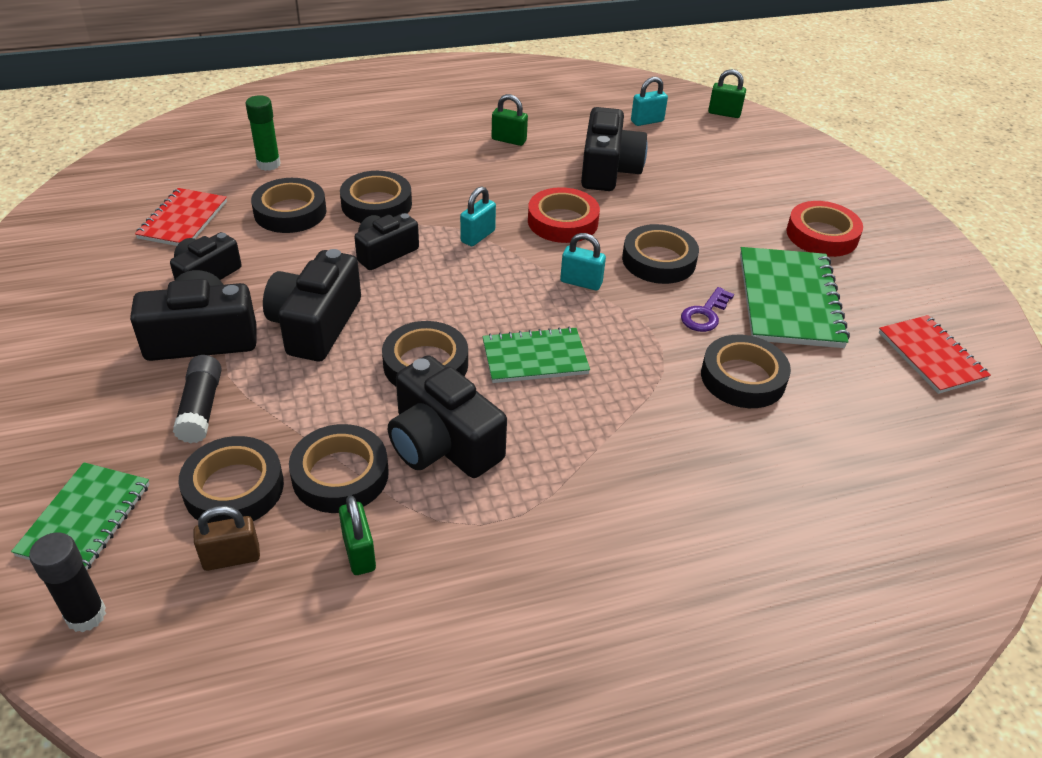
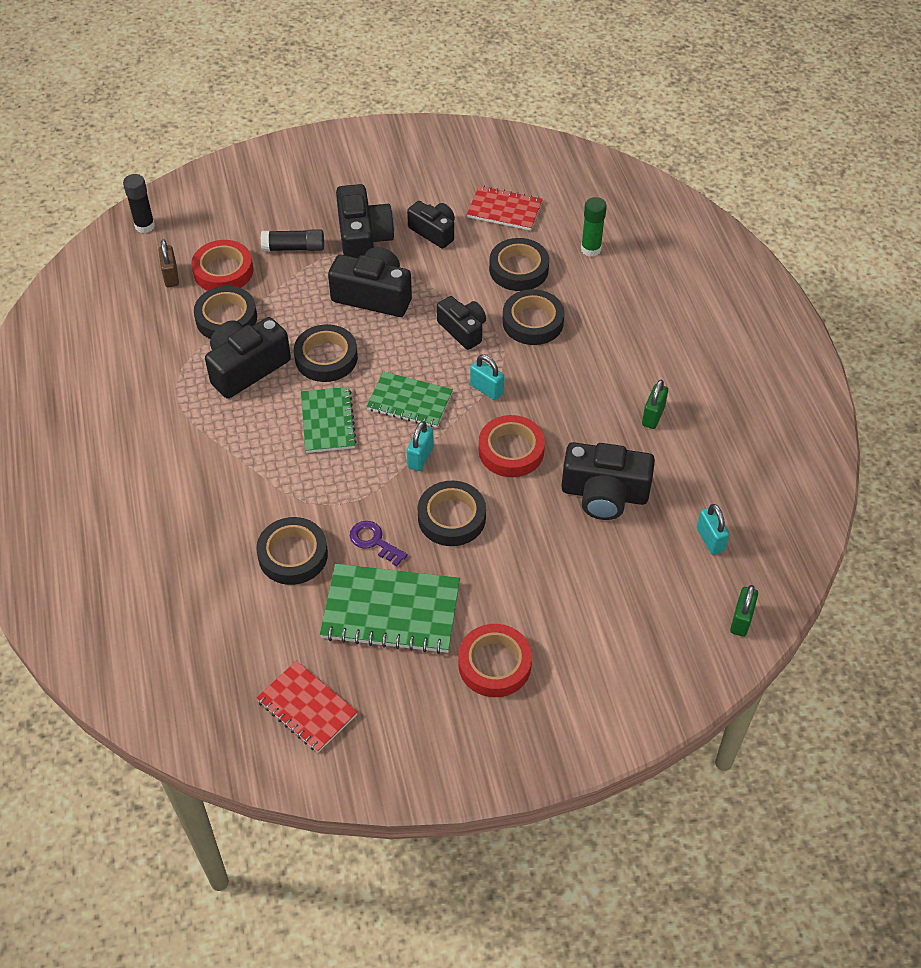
camera: 95 degrees right, 10 degrees up
(85, 519) = (209, 214): green notebook -> green notebook (409, 401)
(234, 488) = (223, 271): black tape -> red tape
(359, 553) = (164, 330): green padlock -> none
(931, 356) = (307, 708): red notebook -> red notebook turned 60 degrees clockwise

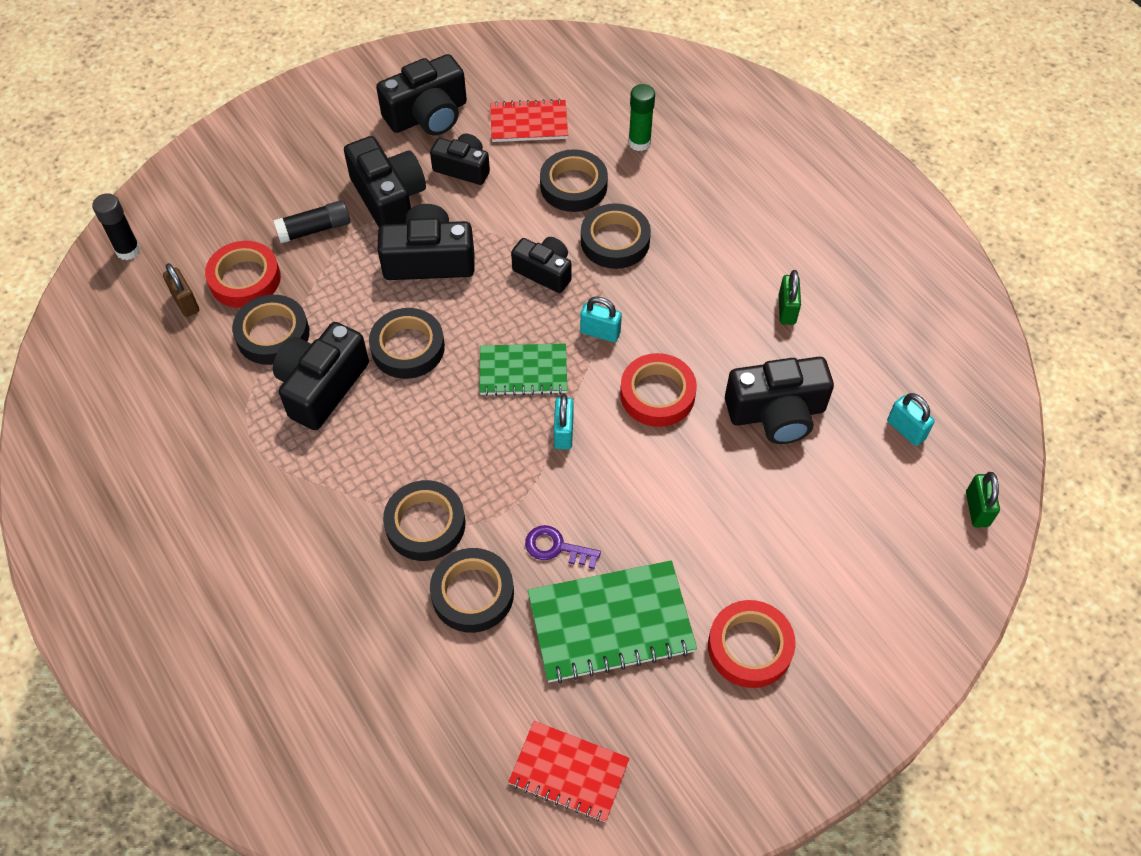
camera: 20 degrees left, 5 degrees up
(328, 421) = (442, 422): green notebook -> none
(424, 183) = (428, 115): none -> black camera
(451, 517) = (628, 492): black tape -> black tape (425, 524)

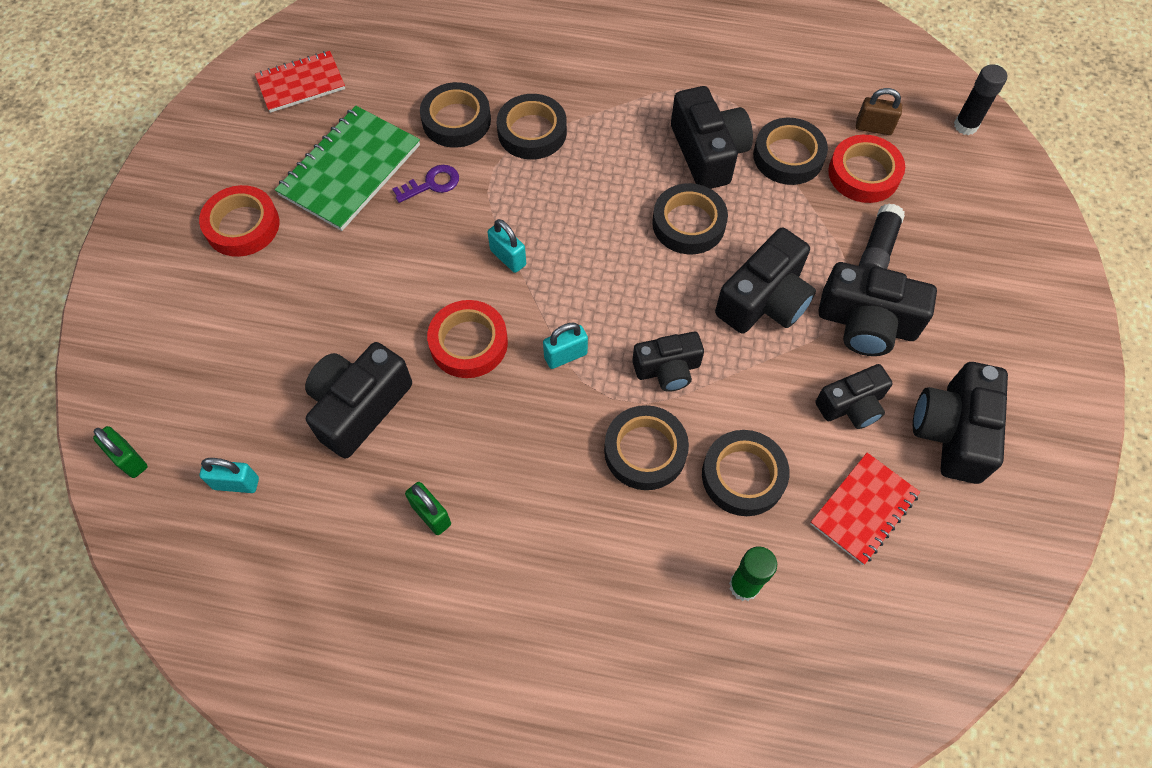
camera: 135 degrees right, 5 degrees up
(523, 371) = (587, 276): green notebook -> none

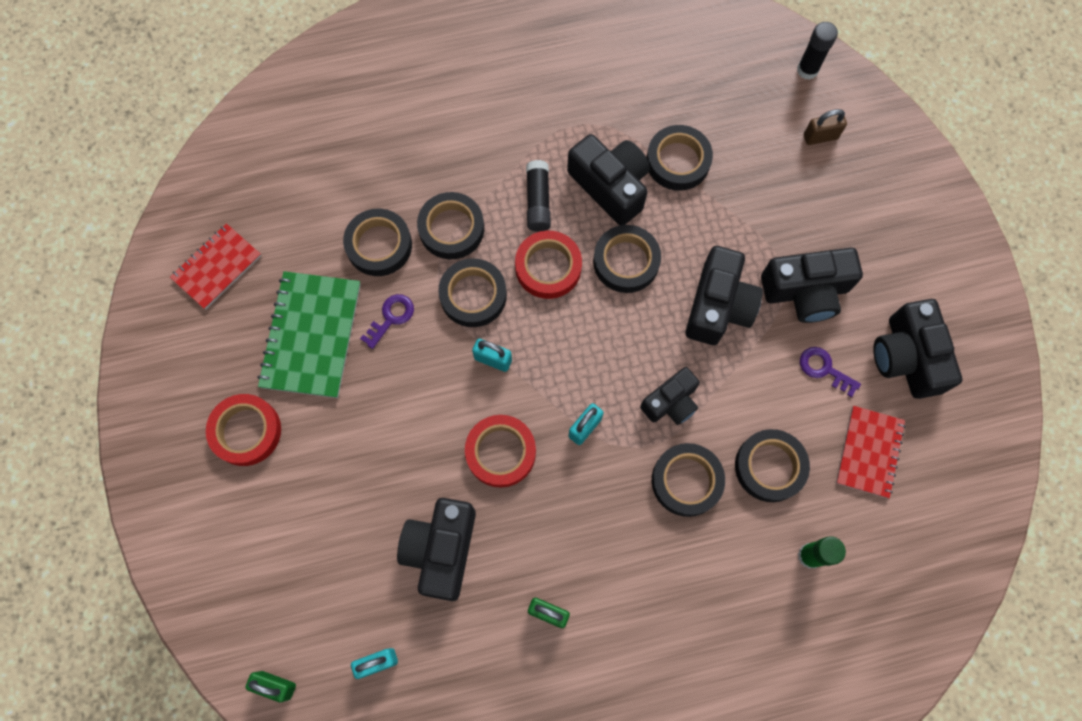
camera: 25 degrees left, 10 degrees up
(520, 195) = (473, 295): none -> black tape
(851, 405) = (824, 369): black camera -> purple key
(863, 174) = (745, 152): red tape -> red tape (548, 267)
(873, 127) = (735, 103): brown padlock -> brown padlock (820, 137)
(877, 249) = (786, 219): black glue stick -> black glue stick (538, 201)

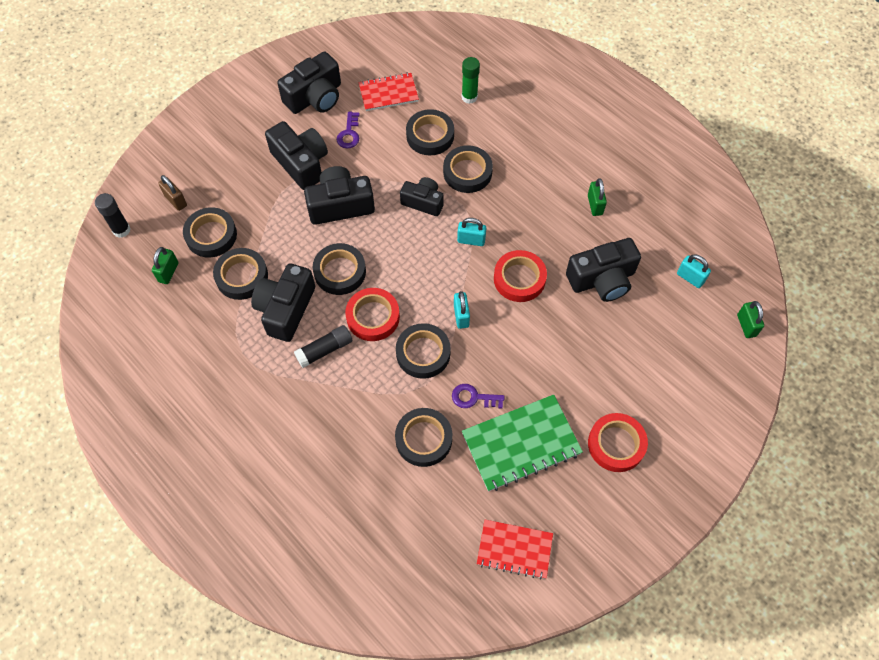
camera: 120 degrees left, 10 degrees down
(451, 229) = (380, 396): black tape -> black tape (211, 235)
(724, 94) = (168, 272): none -> green padlock

